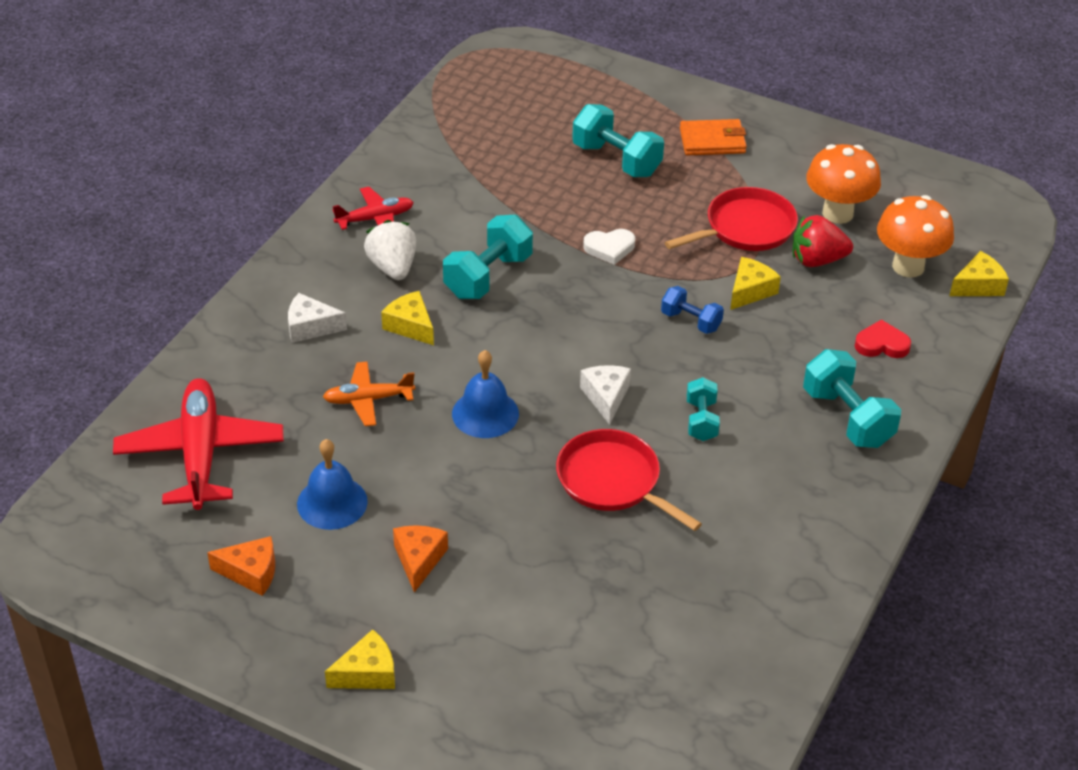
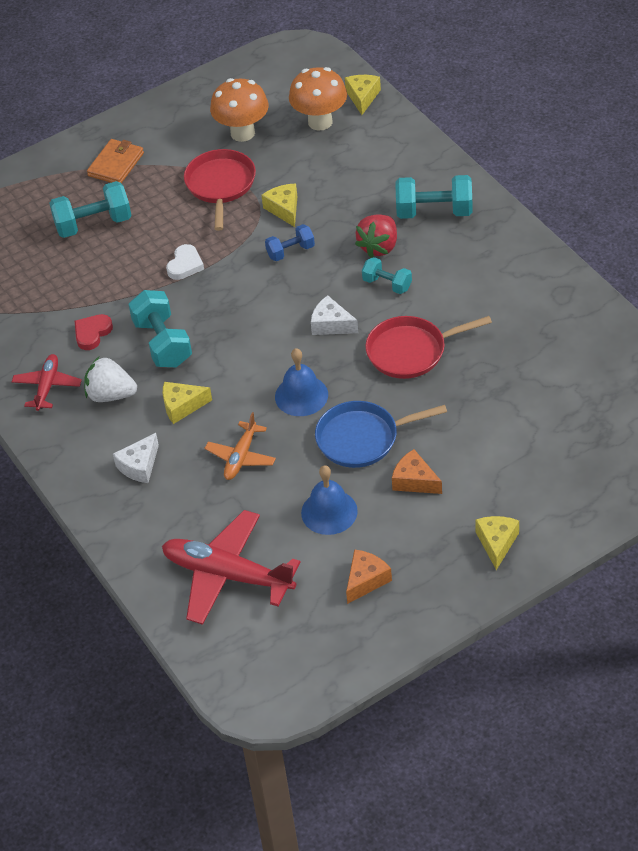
camera: 55 degrees left, 5 degrees up
(454, 489) = (362, 438): none -> blue pan
(817, 260) = (280, 163): red strawberry -> red strawberry (379, 247)
(881, 344) = (381, 166): red heart -> red heart (92, 333)

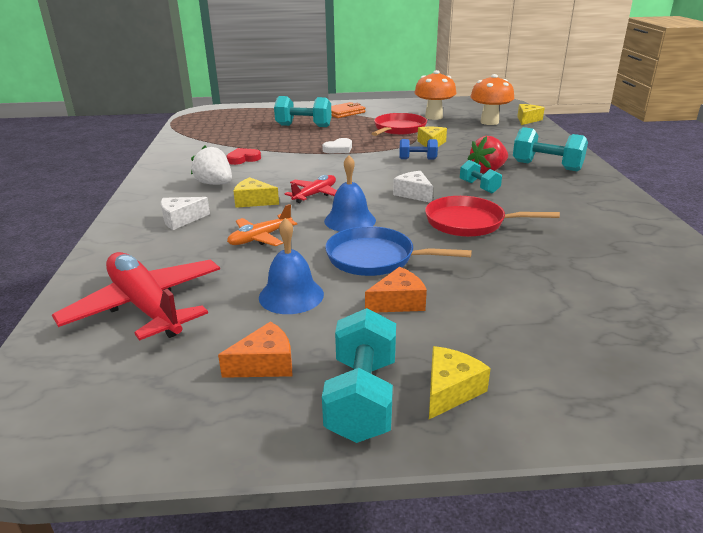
camera: 25 degrees right, 20 degrees down
(47, 386) = (183, 171): red plane -> red plane (315, 194)
(163, 343) = (281, 173): turquoise dumbbell -> turquoise dumbbell (362, 398)
(414, 481) = (398, 302): orange cheese -> orange cheese turned 90 degrees clockwise

